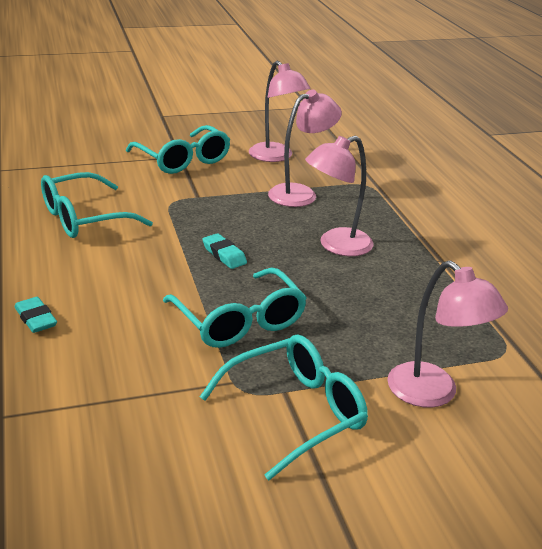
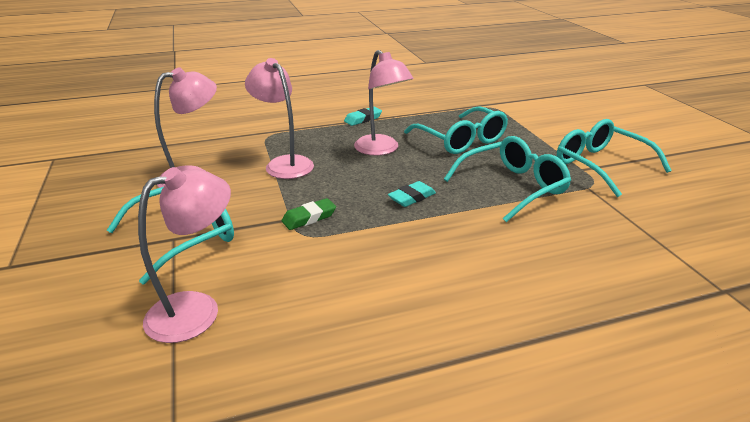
camera: 90 degrees left, 0 degrees up
(36, 319) = (577, 297): turquoise eraser -> turquoise eraser (363, 119)
(85, 218) = (350, 296): turquoise glasses -> turquoise glasses (460, 140)
(197, 204) = (309, 218): none -> green eraser
(433, 393) = (548, 127): pink lamp -> pink lamp (197, 309)

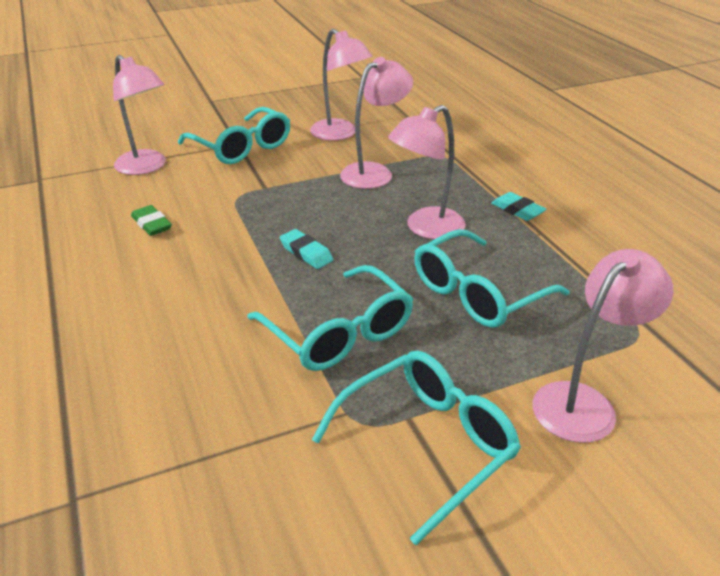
camera: 85 degrees right, 5 degrees up
(309, 218) = (265, 196): green eraser -> green eraser (152, 224)
(550, 126) = (583, 402): none -> pink lamp

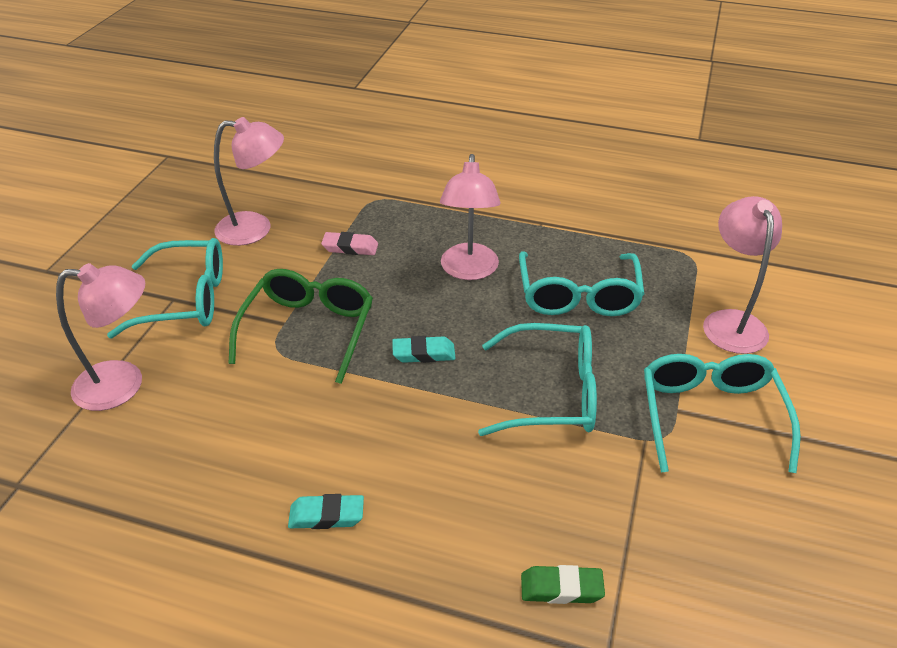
camera: 50 degrees left, 5 degrees up
(152, 224) = (248, 431): green eraser -> green eraser (561, 588)
(269, 199) = (308, 330): none -> green glasses
(374, 172) = (350, 247): pink lamp -> pink eraser
(517, 210) = (501, 214): turquoise eraser -> turquoise eraser (326, 515)

